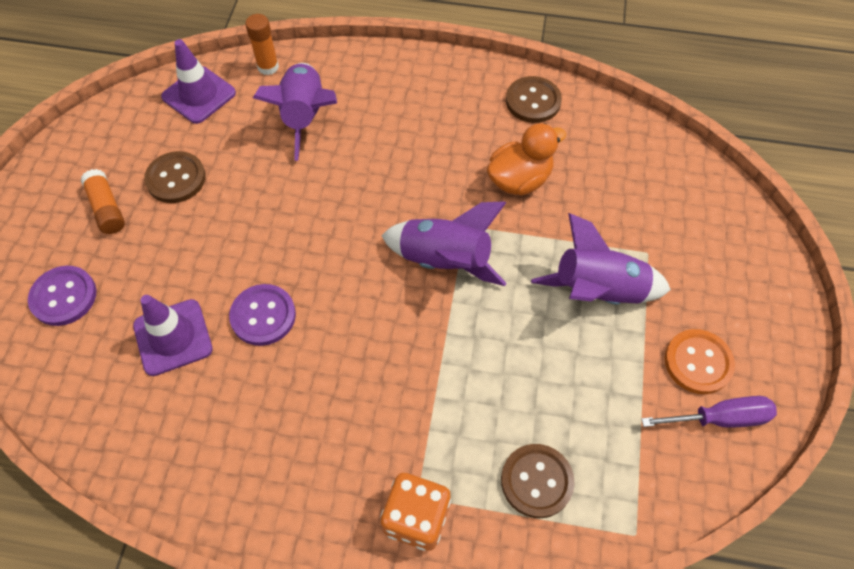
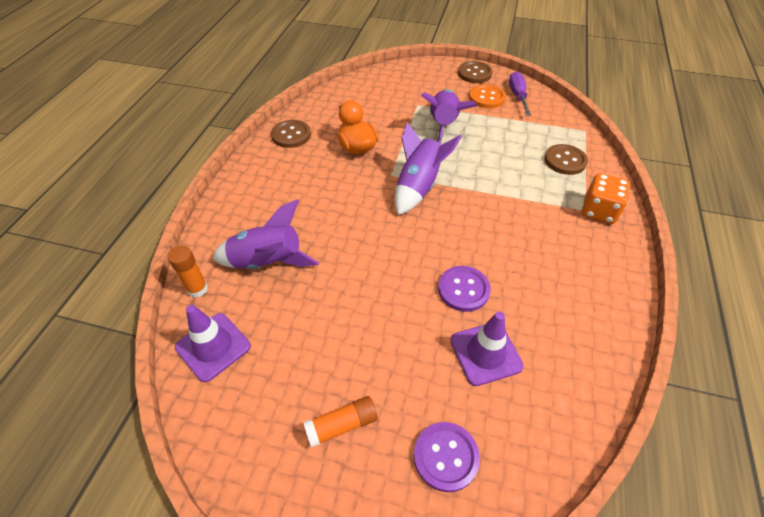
camera: 85 degrees left, 10 degrees down
(176, 179) = (316, 361): brown button -> brown button (474, 73)

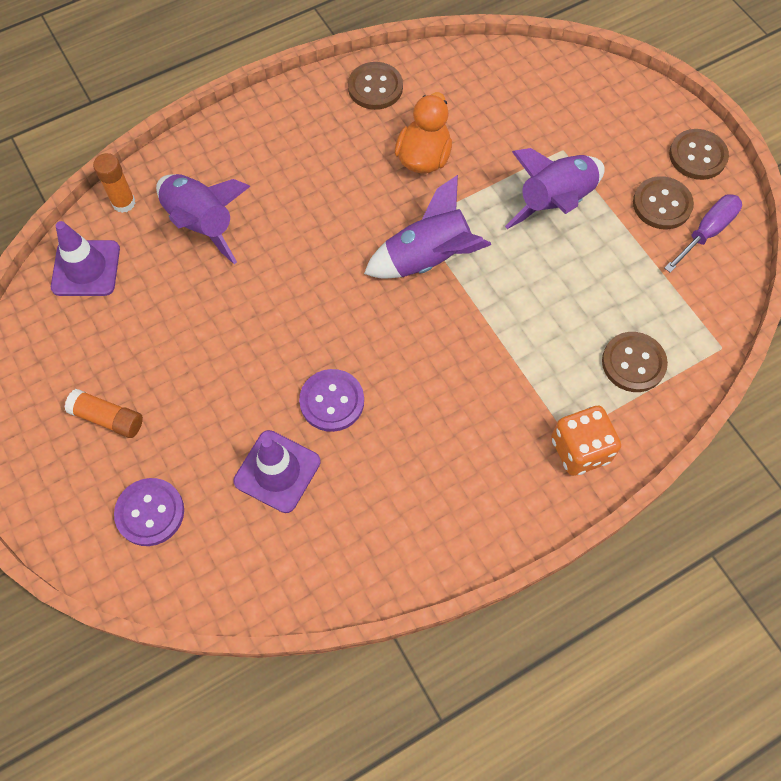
camera: 45 degrees right, 15 degrees up
(487, 98) = (662, 204): orange button -> brown button

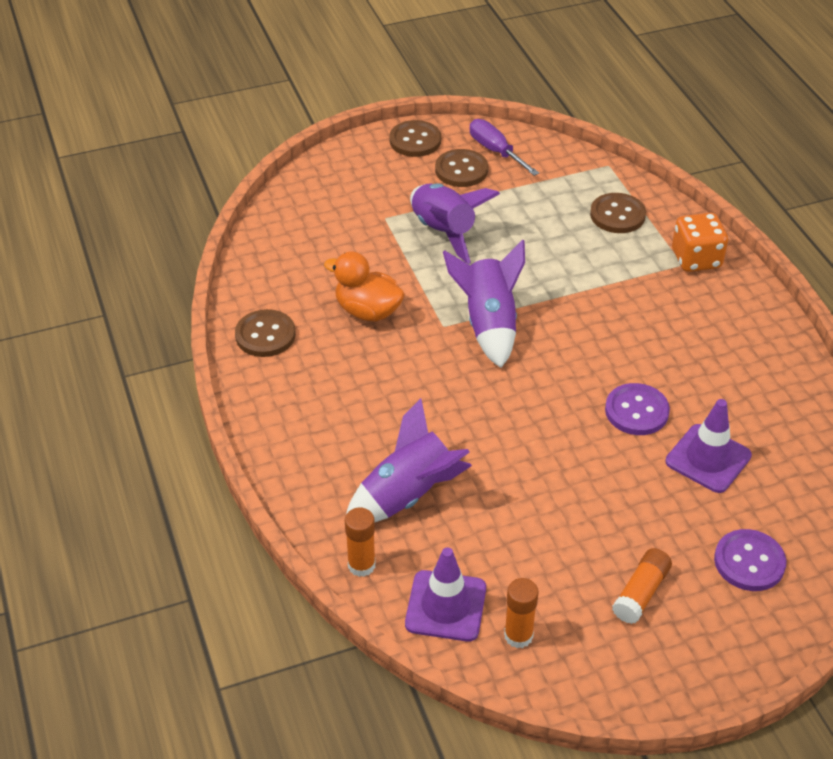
camera: 80 degrees left, 20 degrees down
(58, 325) = (518, 636): none -> orange glue stick

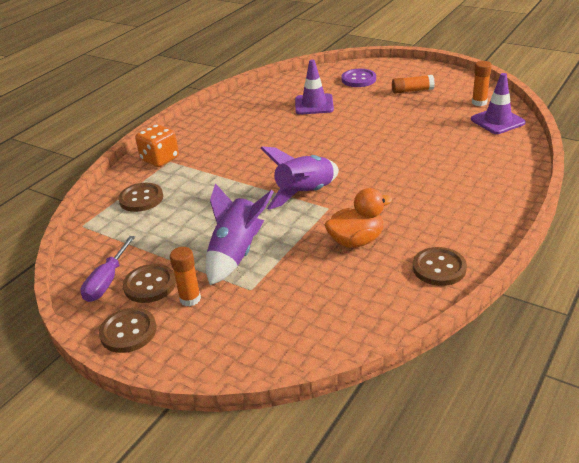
camera: 125 degrees left, 10 degrees down
(361, 565) = (519, 148): orange glue stick -> orange glue stick (190, 299)
(368, 311) = (356, 241): orange duck -> orange duck turned 105 degrees counterclockwise
(408, 495) = (461, 157): purple rocket -> none
(636, 411) = (309, 129): purple button -> none

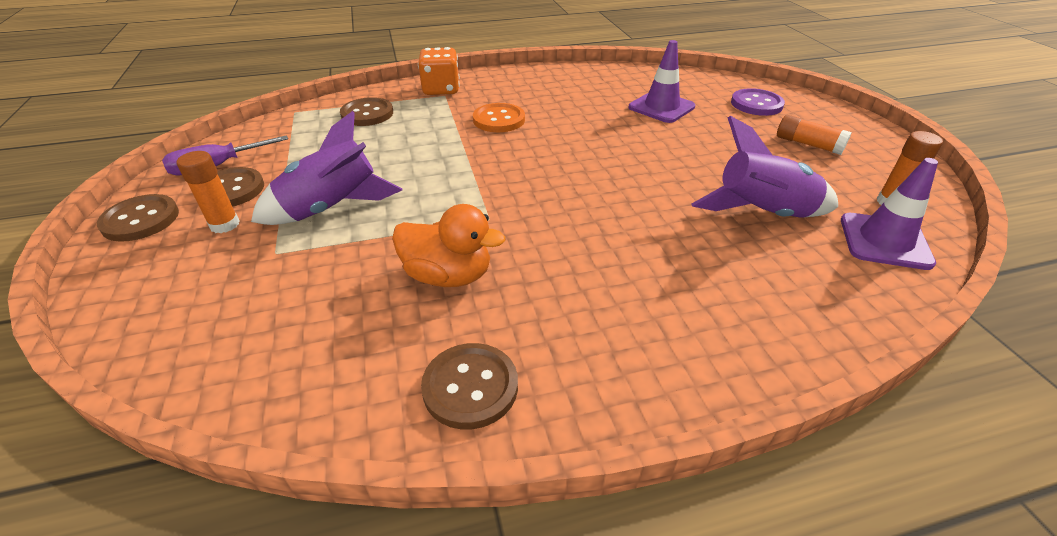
camera: 40 degrees right, 5 degrees up
(236, 158) = (499, 120): none -> orange button
(305, 194) = (494, 190): purple rocket -> purple rocket (762, 214)

